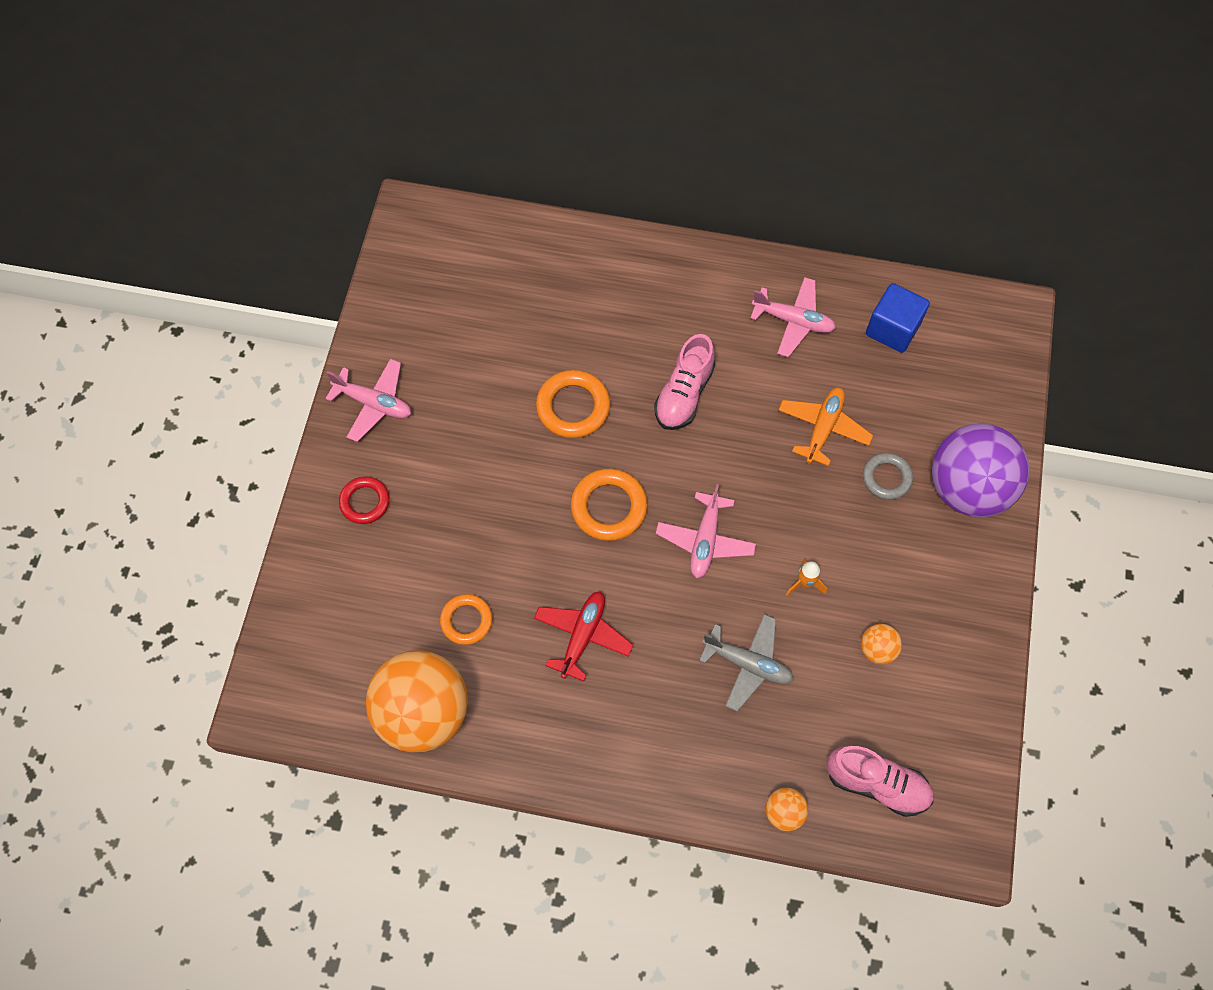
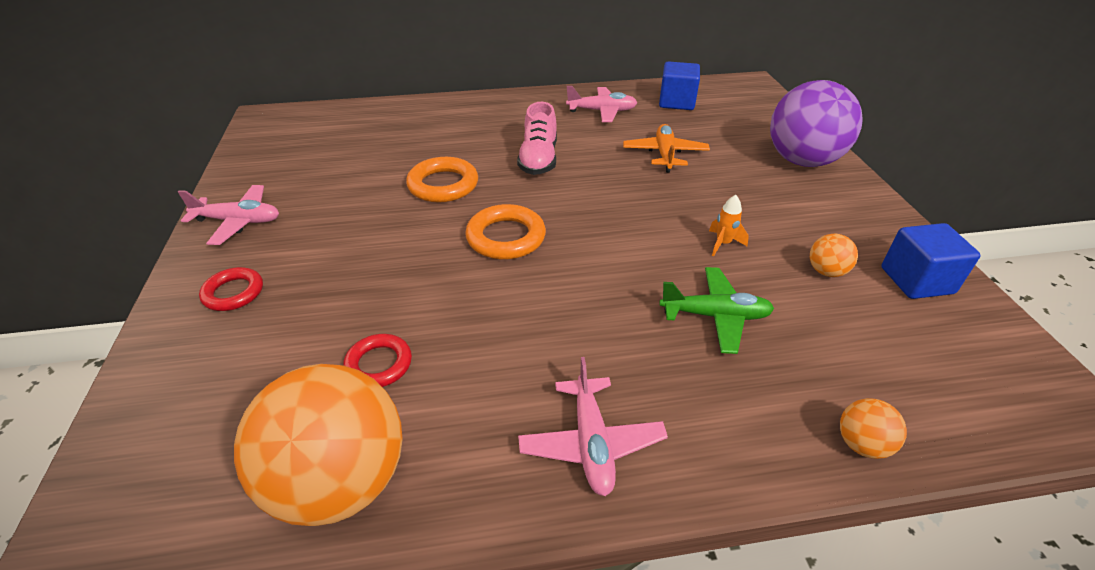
camera: 20 degrees left, 25 degrees down
(466, 620) = (379, 364): orange ring -> red ring
(582, 636) = (524, 341): red plane -> none
(705, 540) = (611, 238): pink plane -> pink plane (591, 443)
(747, 664) = (715, 316): grey plane -> green plane
(877, 784) = (930, 381): pink shoe -> none
(886, 478) = (736, 168): grey ring -> none
(951, 687) = (916, 280): none -> blue cube

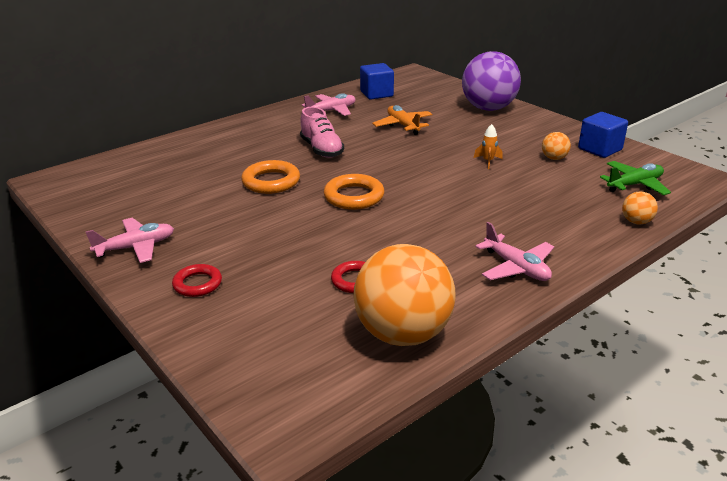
camera: 30 degrees left, 10 degrees down
(715, 316) = (519, 195): green plane -> green plane (634, 185)

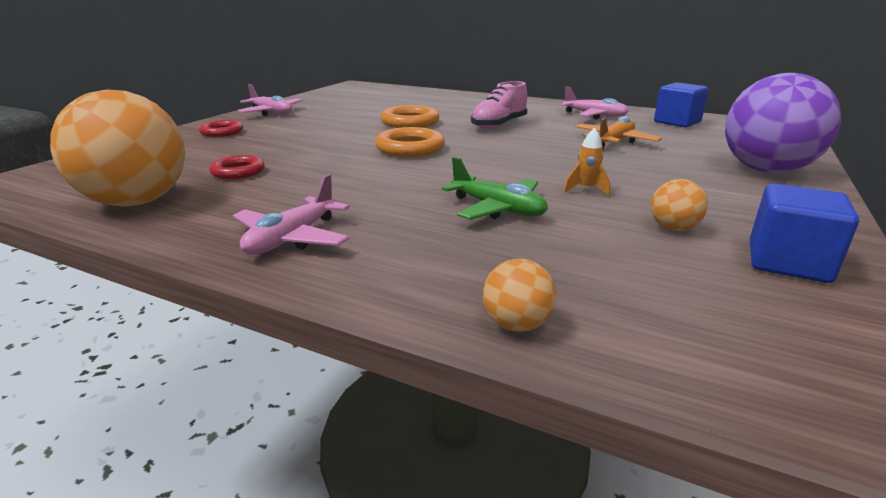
camera: 65 degrees right, 5 degrees down
(634, 185) = (683, 311): green plane -> green plane (497, 209)

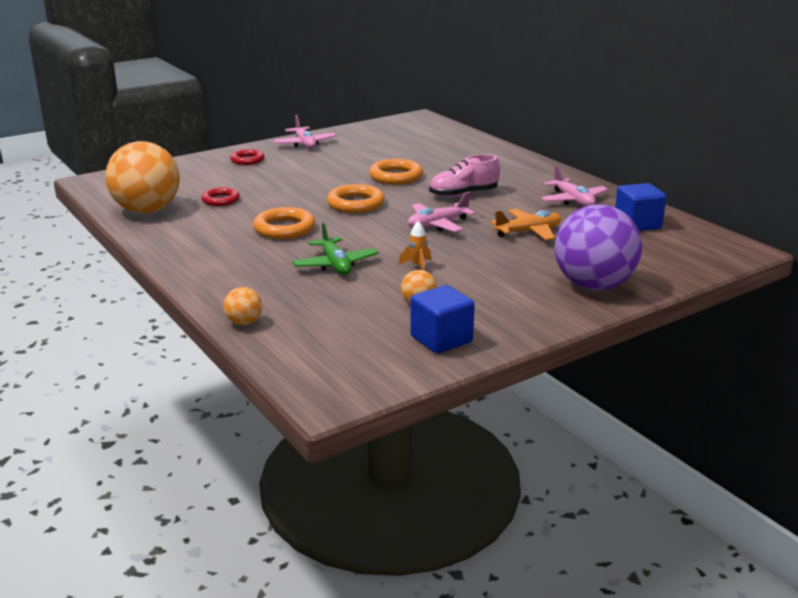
camera: 30 degrees right, 0 degrees up
(292, 238) = (200, 254): pink plane -> pink plane (438, 225)
(368, 185) = (284, 228): none -> orange ring

